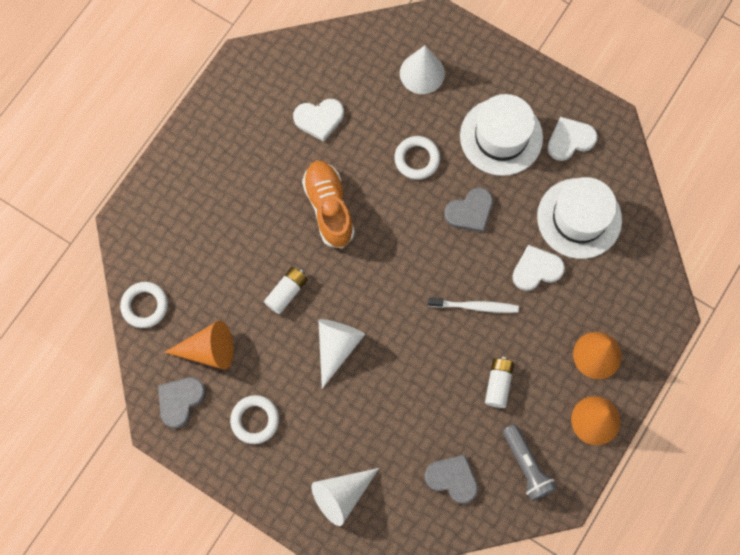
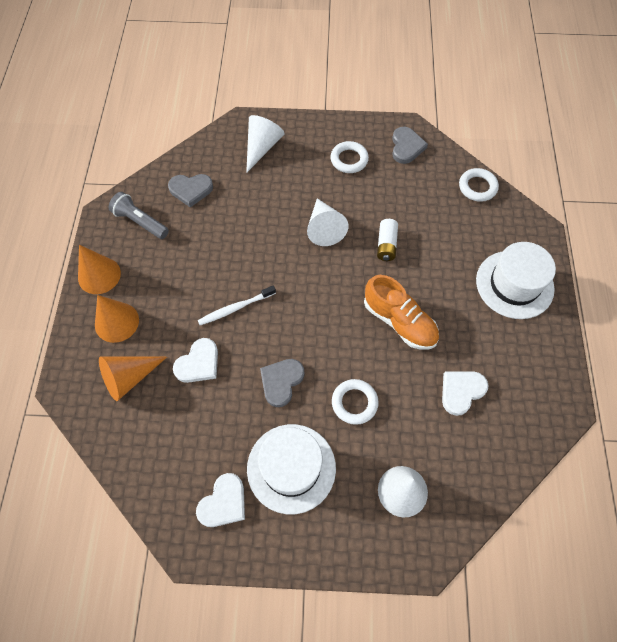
camera: 150 degrees right, 10 degrees down
(208, 350) = (412, 183): orange cone -> orange cone (129, 378)
(498, 384) = (188, 263): white battery -> none
(579, 218) = (180, 428): white hat -> white hat (514, 284)

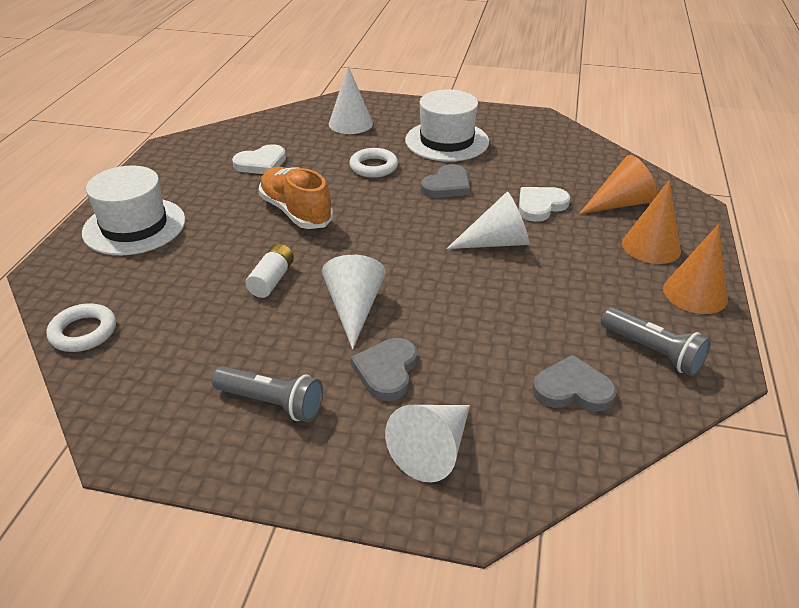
camera: 170 degrees left, 25 degrees down
(223, 503) = (510, 131): white heart -> none
(235, 308) = (496, 242): white toothbrush -> white cone
(349, 159) = (271, 403): white ring -> grey flashlight
(406, 147) = (153, 411): grey heart -> grey heart (386, 371)

